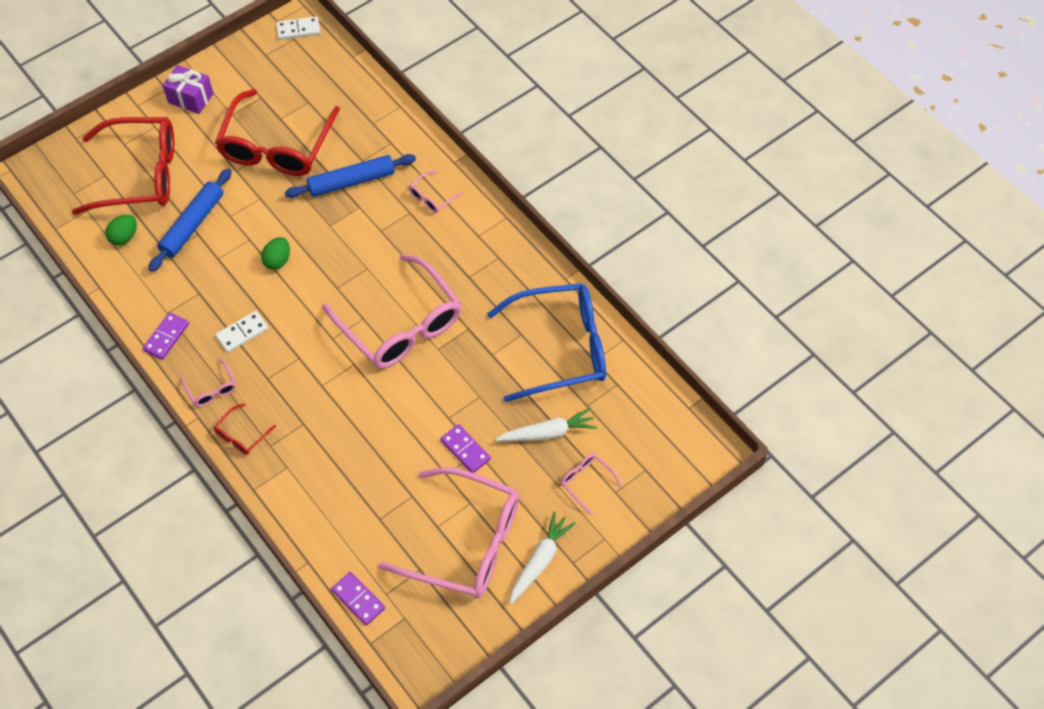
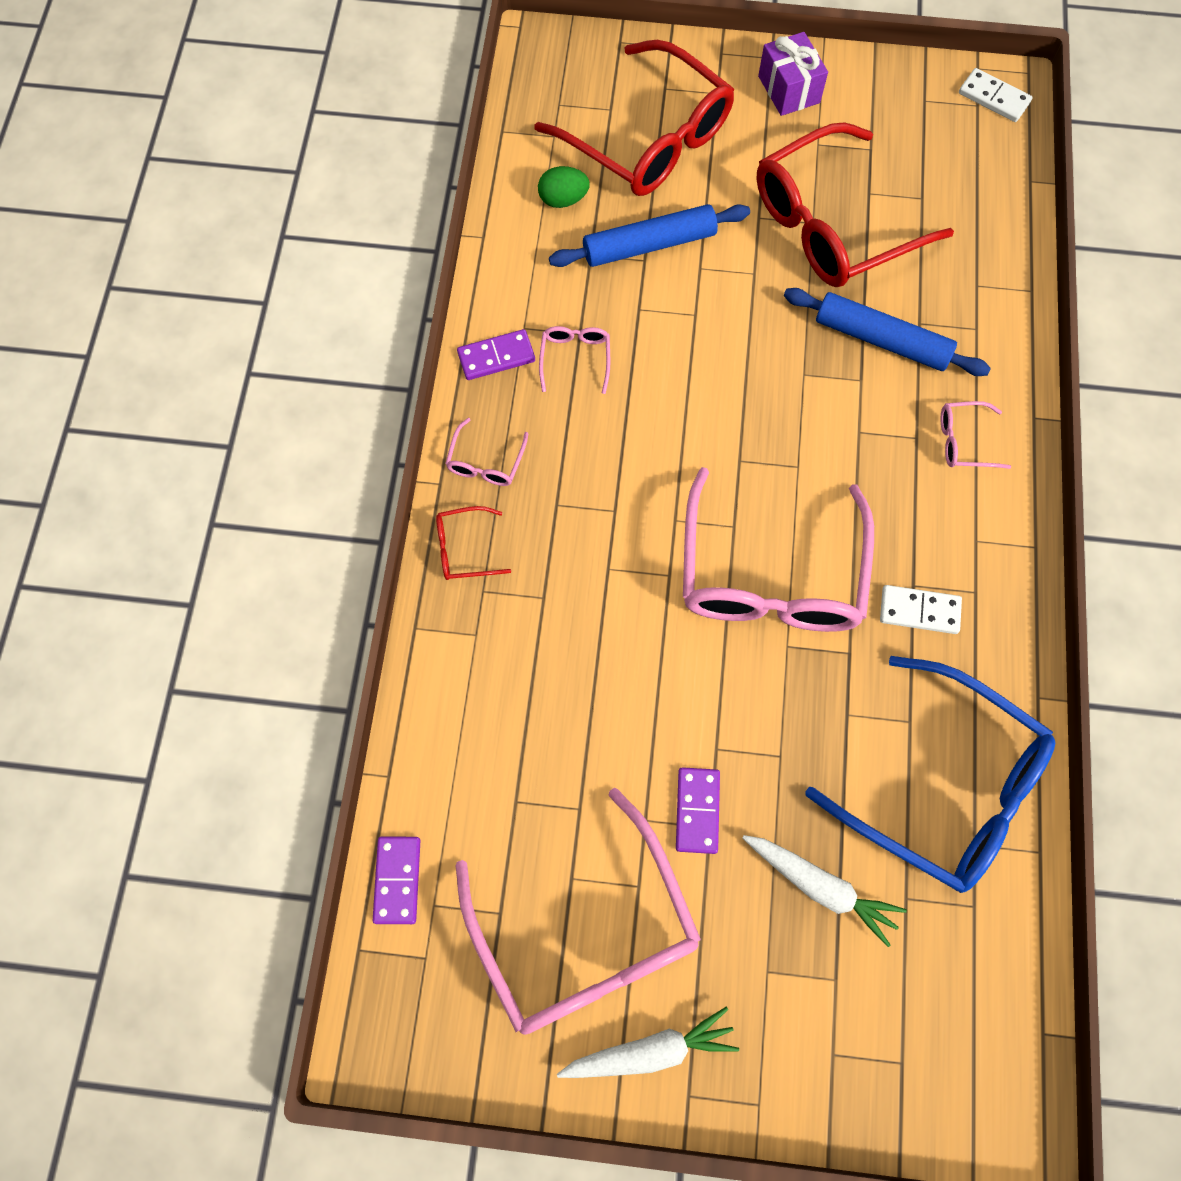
camera: 45 degrees right, 10 degrees up
(242, 333) = (581, 423): white domino -> white domino (919, 610)
(278, 260) = (703, 368): green egg -> none
(587, 482) = (808, 1004): pink glasses -> pink glasses (575, 359)

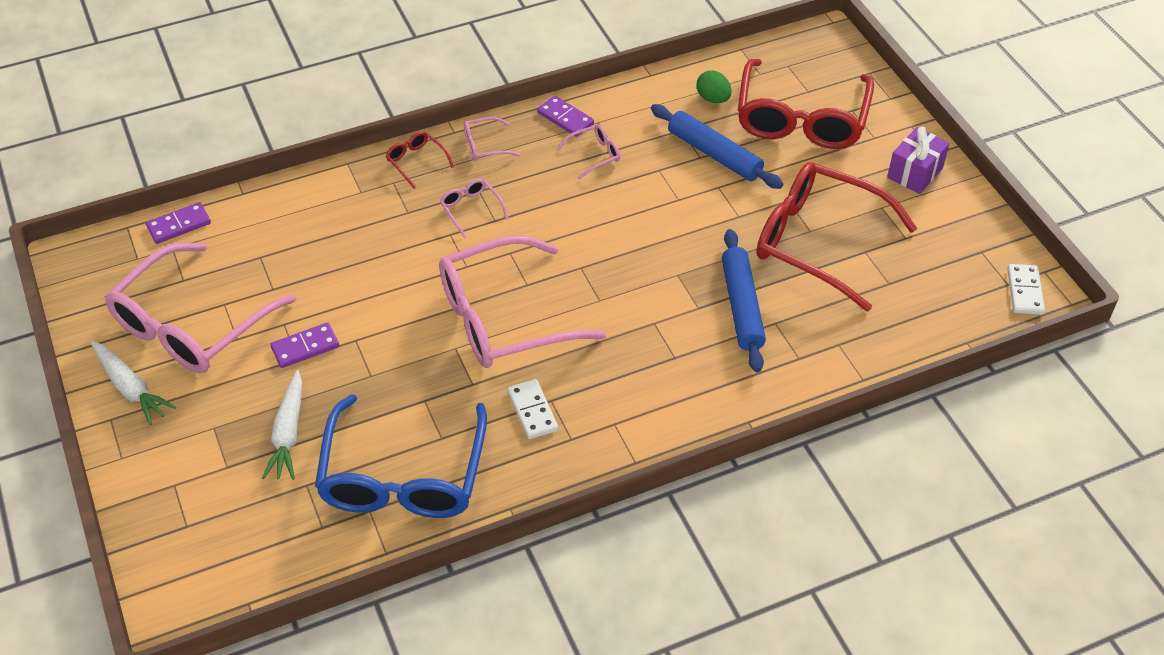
camera: 60 degrees right, 20 degrees down
(964, 441) = (693, 386): pink glasses -> pink glasses (471, 210)

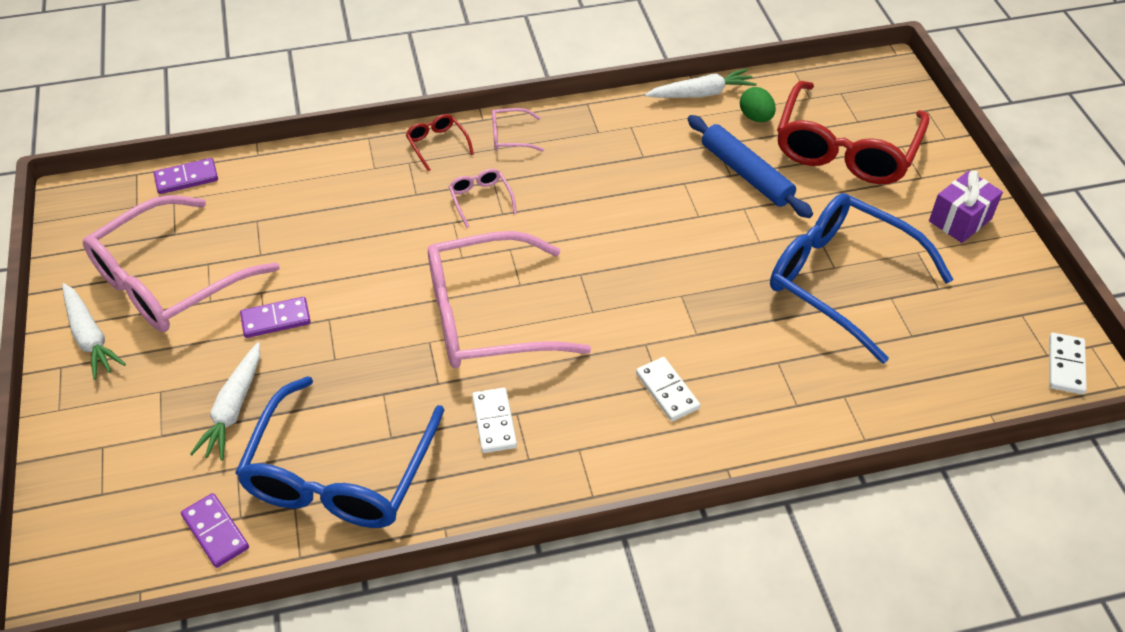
camera: 10 degrees right, 0 degrees up
(565, 118) = (598, 119): purple domino -> purple domino (215, 532)
(594, 155) = (619, 160): pink glasses -> none
(657, 82) = (701, 93): none -> white carrot
(682, 362) = (667, 391): none -> white domino
(742, 306) = (744, 339): blue rolling pin -> none
(819, 242) = (842, 281): red glasses -> blue glasses

